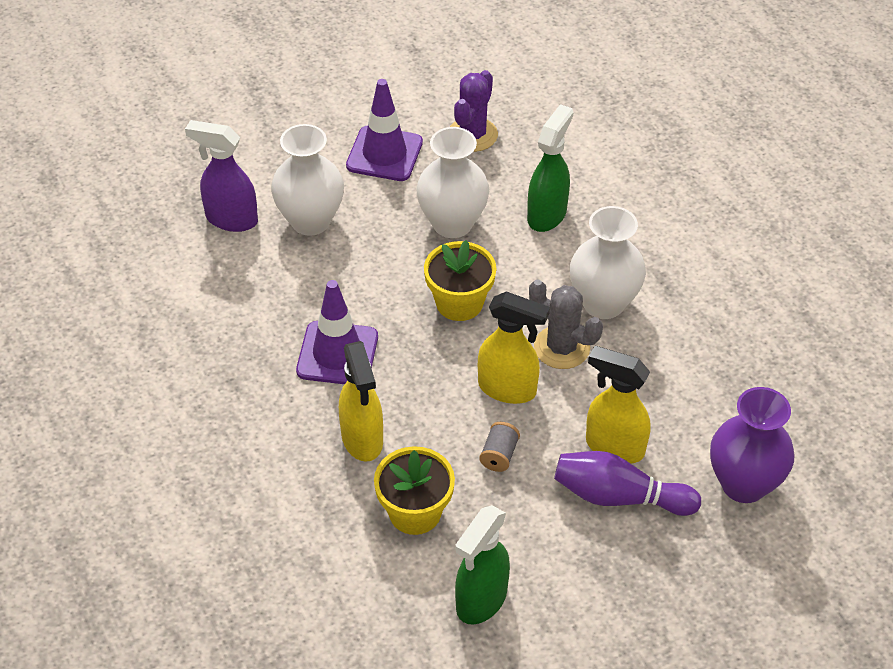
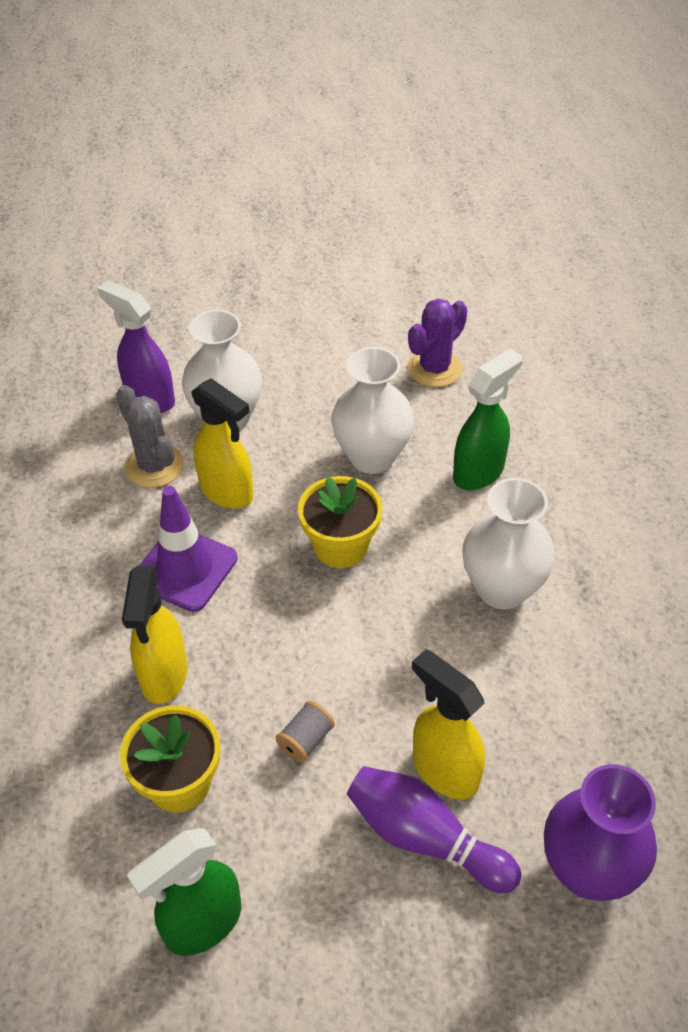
camera: 20 degrees right, 0 degrees up
(384, 154) = (334, 368): purple traffic cone -> none
(508, 389) = (351, 661): yellow spray bottle -> yellow spray bottle (227, 492)
(561, 347) = (432, 629): grey cactus -> grey cactus (154, 466)

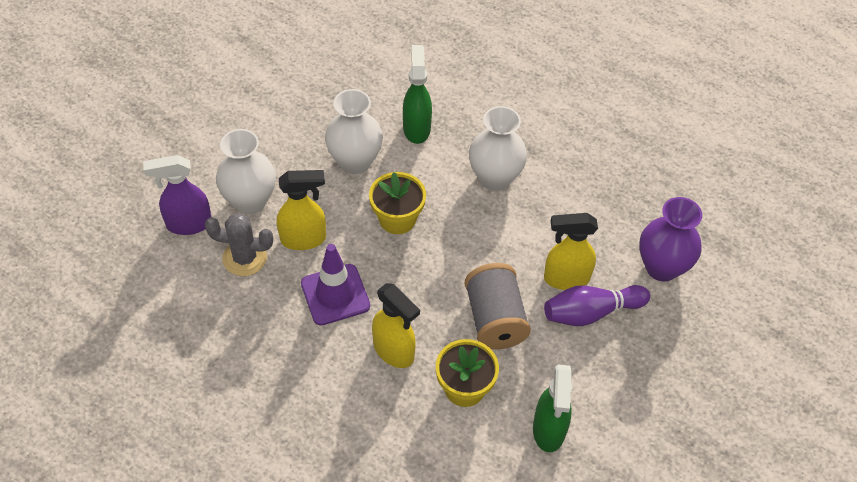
camera: 50 degrees left, 5 degrees up
(305, 740) = (495, 319): grey spool -> grey spool, size x2.22
(435, 368) = (327, 88): purple cactus -> none

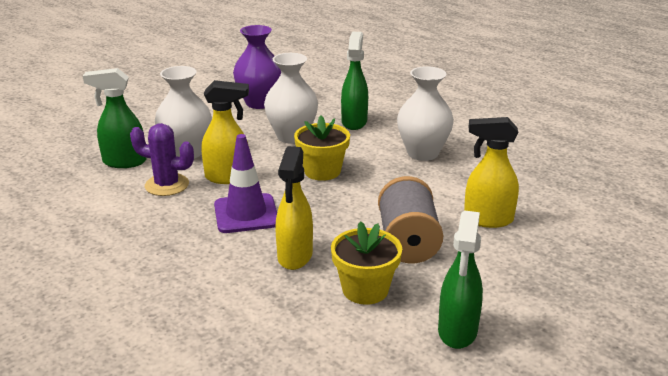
camera: 10 degrees right, 25 degrees down
(188, 224) = (124, 162): purple spray bottle -> green spray bottle
(244, 258) = (167, 185): grey cactus -> purple cactus
(394, 351) = (295, 256): yellow spray bottle -> yellow spray bottle turned 45 degrees clockwise
(591, 312) = (513, 245): purple bowling pin -> none
(662, 267) = (592, 219): purple vase -> purple vase (259, 103)

